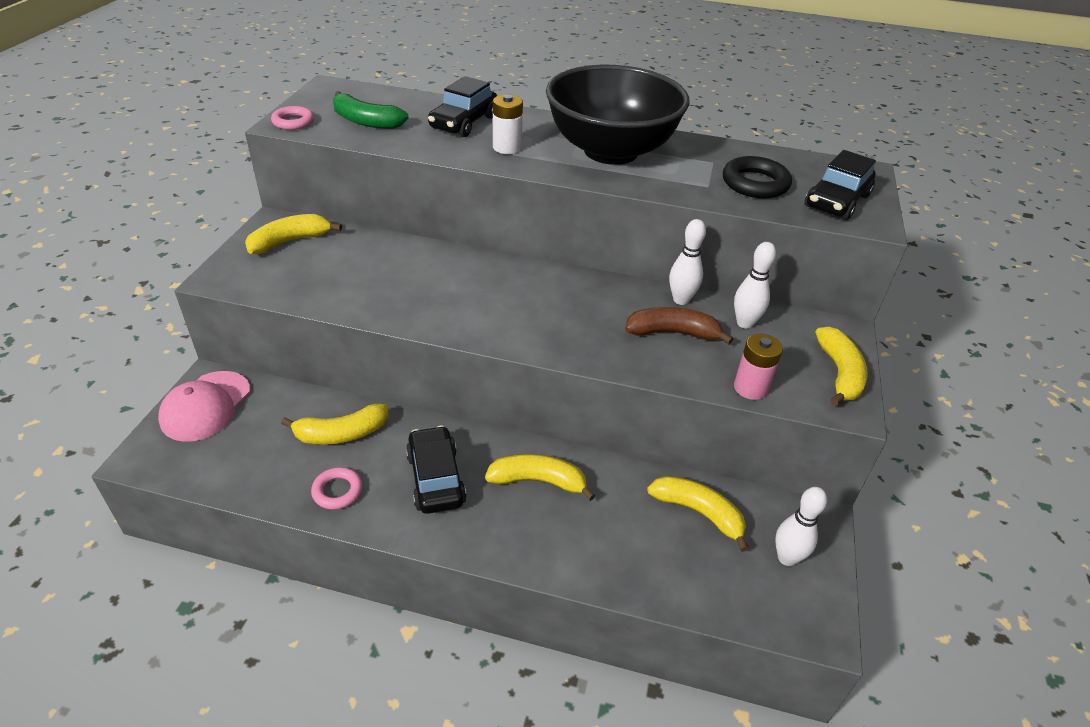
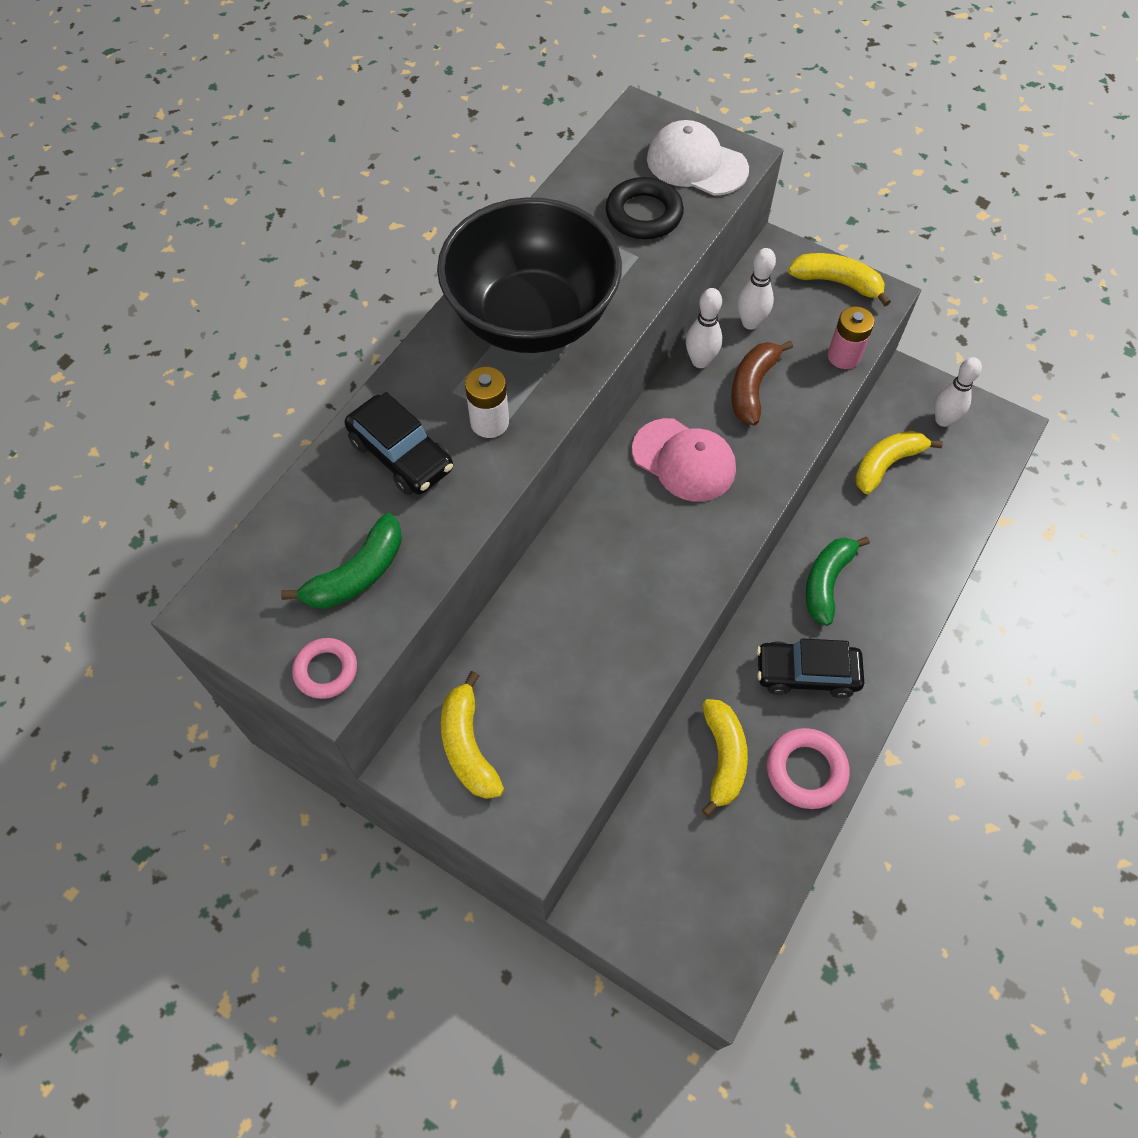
camera: 70 degrees left, 20 degrees up
(206, 406) = (643, 909): pink cap -> pink cap (684, 460)
(337, 491) = (806, 770): pink ring -> pink ring, size x1.54
(538, 481) = (826, 582): yellow banana -> green banana
(836, 201) = (696, 164): black car -> white cap

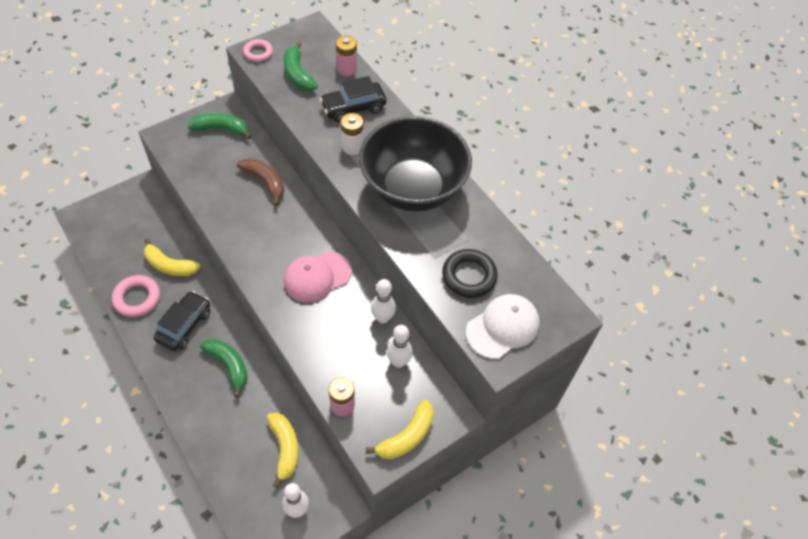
camera: 110 degrees right, 5 degrees down
(308, 504) = (347, 69): none -> pink battery
(468, 746) = (221, 129): yellow banana -> green banana
(752, 387) = (347, 337): brown banana -> brown banana (265, 182)

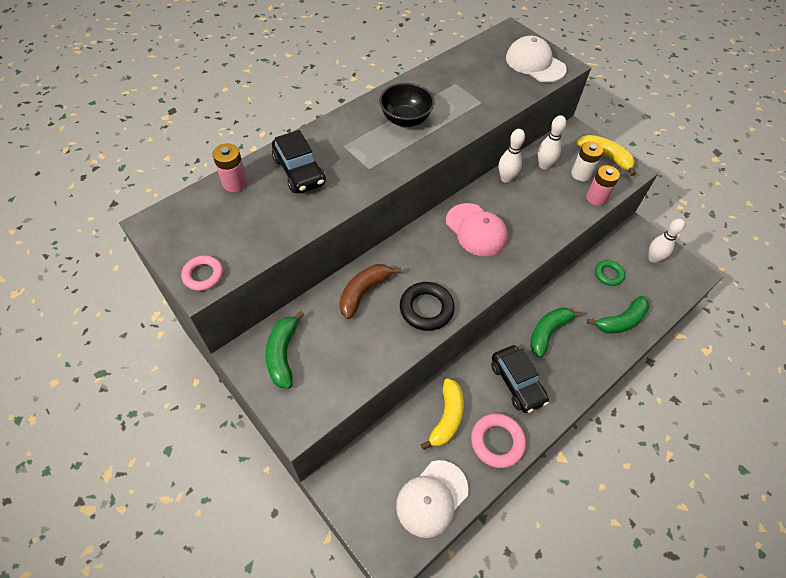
camera: 95 degrees left, 0 degrees up
(110, 245) = (432, 498): none -> white cap
(184, 325) = (517, 383): black car -> black car turned 135 degrees counterclockwise
(285, 448) = (608, 274): yellow banana -> green ring
(298, 75) = (245, 227): green banana -> green banana (621, 321)
(352, 146) = (358, 167): white battery -> white battery (581, 174)
(413, 188) = (405, 119): black bowl -> black bowl, size x0.50
(469, 276) = (493, 82): black ring -> black ring (426, 309)

